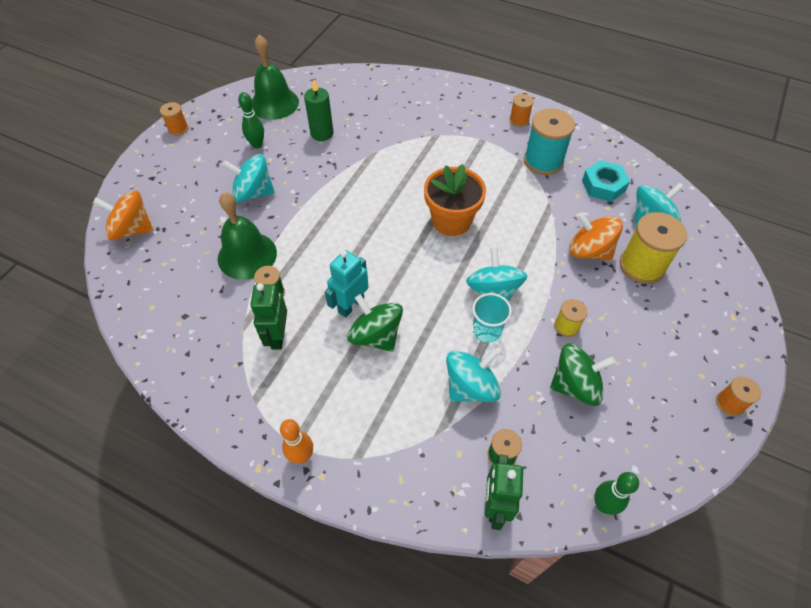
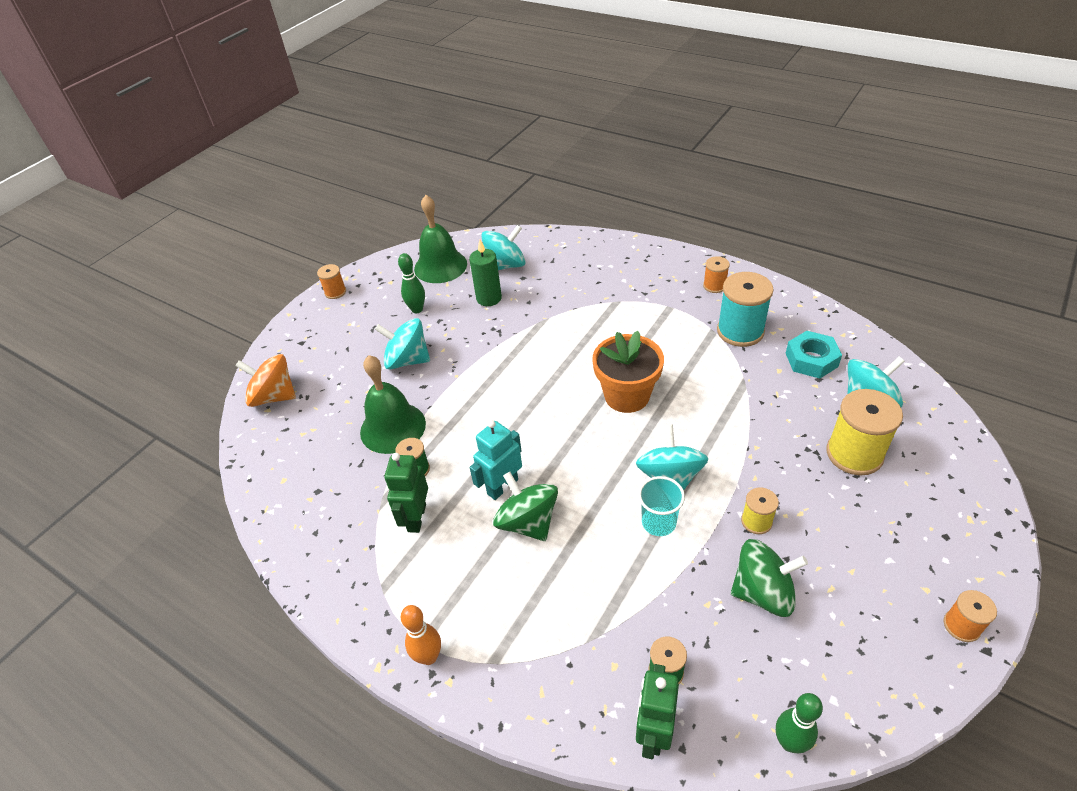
camera: 10 degrees right, 10 degrees down
(471, 387) = (634, 587): turquoise spinning top -> turquoise spinning top (505, 265)
(589, 251) = (790, 434): orange spinning top -> none

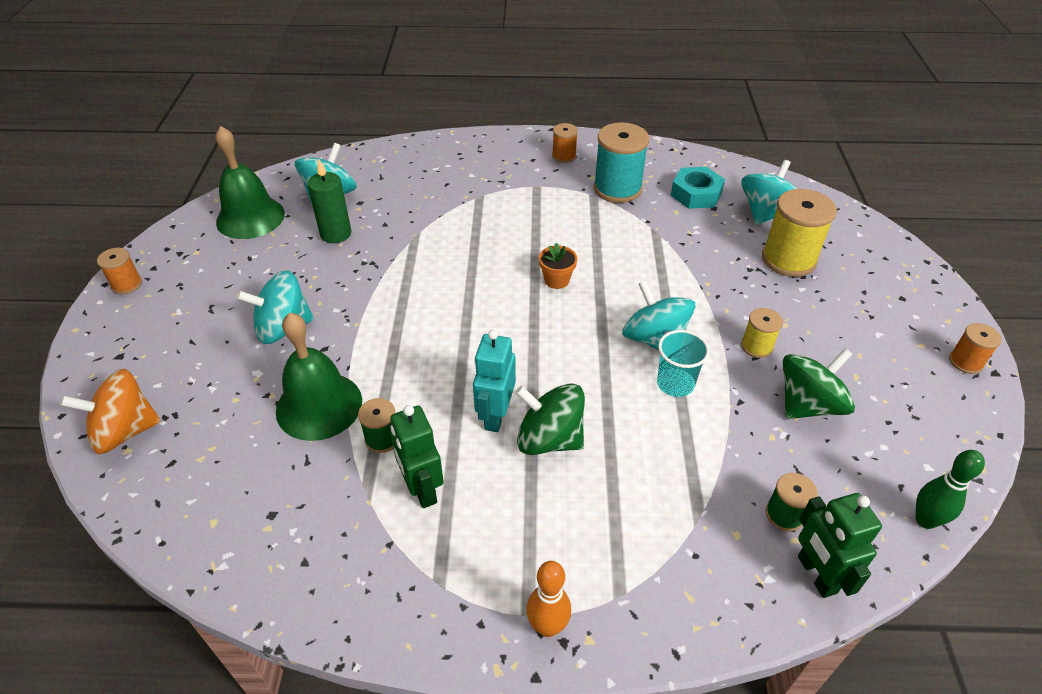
camera: 35 degrees left, 0 degrees up
(417, 309) = (254, 271): green bowling pin -> none
(627, 396) = (557, 280): orange flower pot -> orange flower pot, size x0.50

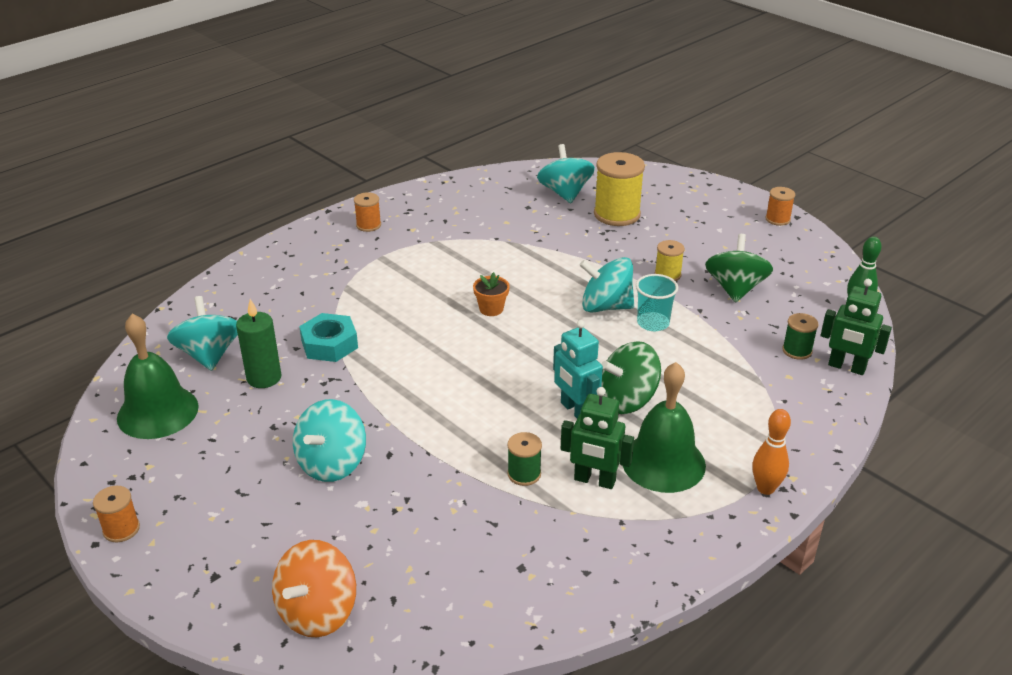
camera: 45 degrees left, 10 degrees down
(319, 405) = (447, 488): green bell -> green bell (663, 462)
(617, 188) = (444, 227): turquoise spool -> none
(696, 194) = (503, 204): turquoise nut -> turquoise nut (329, 344)

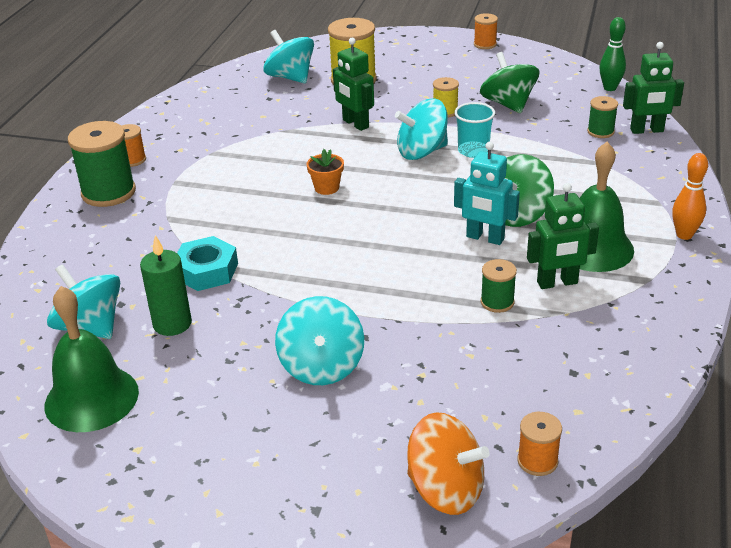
camera: 30 degrees left, 0 degrees up
(121, 529) = (172, 516): orange spool -> orange spool (537, 461)
(317, 612) = (445, 489): orange spinning top -> orange spinning top turned 60 degrees counterclockwise
(325, 247) = (108, 192): none -> green spool
(575, 258) = (355, 124): none -> green robot

